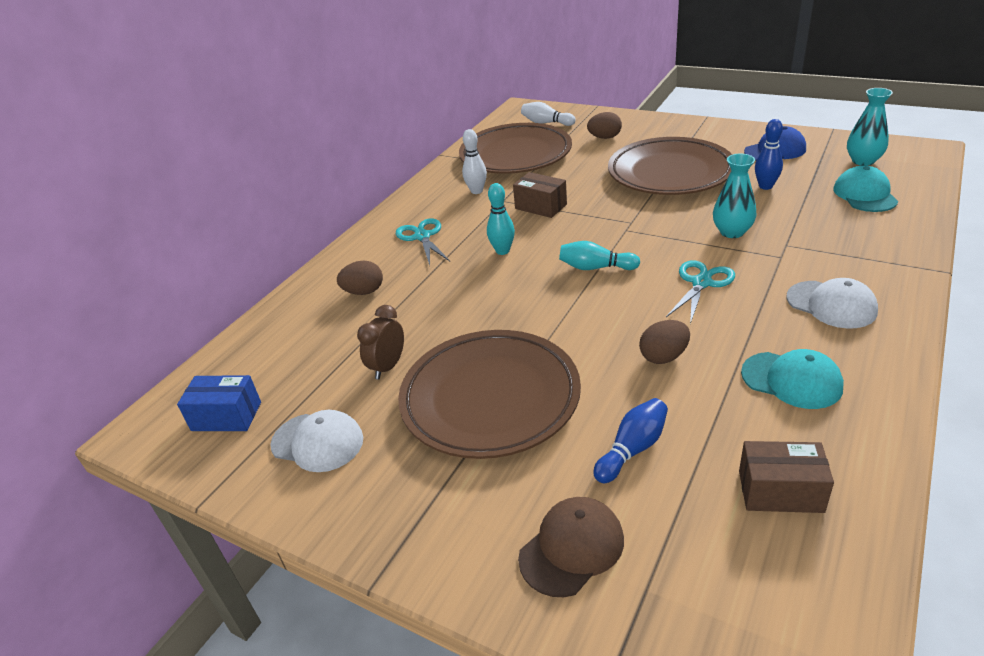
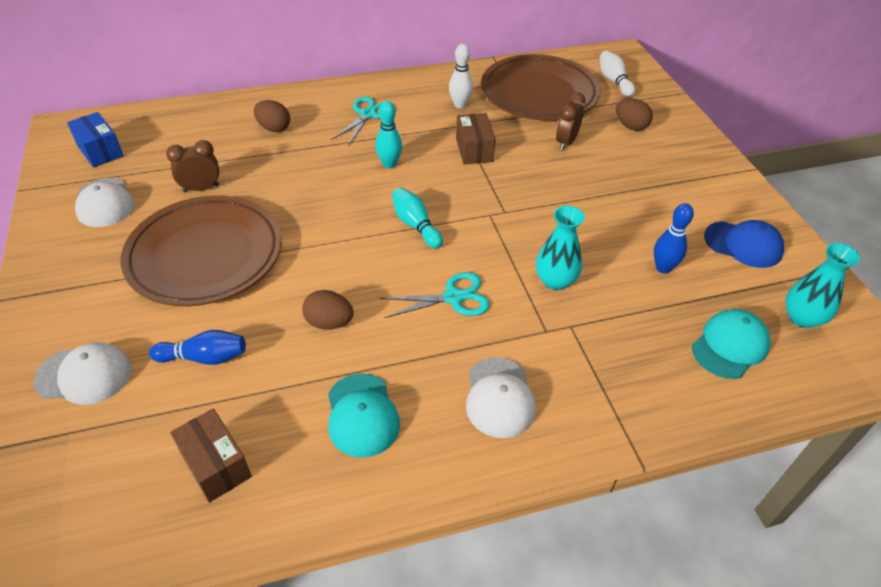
camera: 40 degrees right, 10 degrees up
(571, 548) = (84, 375): brown cap -> white cap
(587, 167) = (566, 142): none -> brown clock
(670, 173) = (615, 195): brown plate -> none

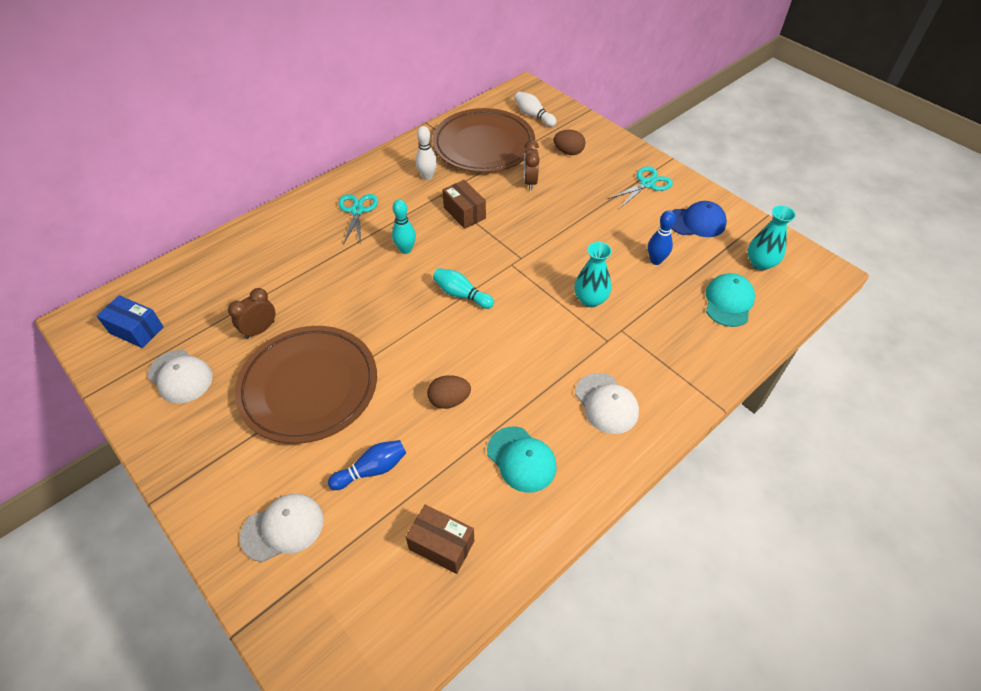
camera: 25 degrees left, 5 degrees up
(274, 128) = (284, 251): brown egg -> none
(453, 297) = (527, 342): turquoise scissors -> turquoise scissors (647, 184)

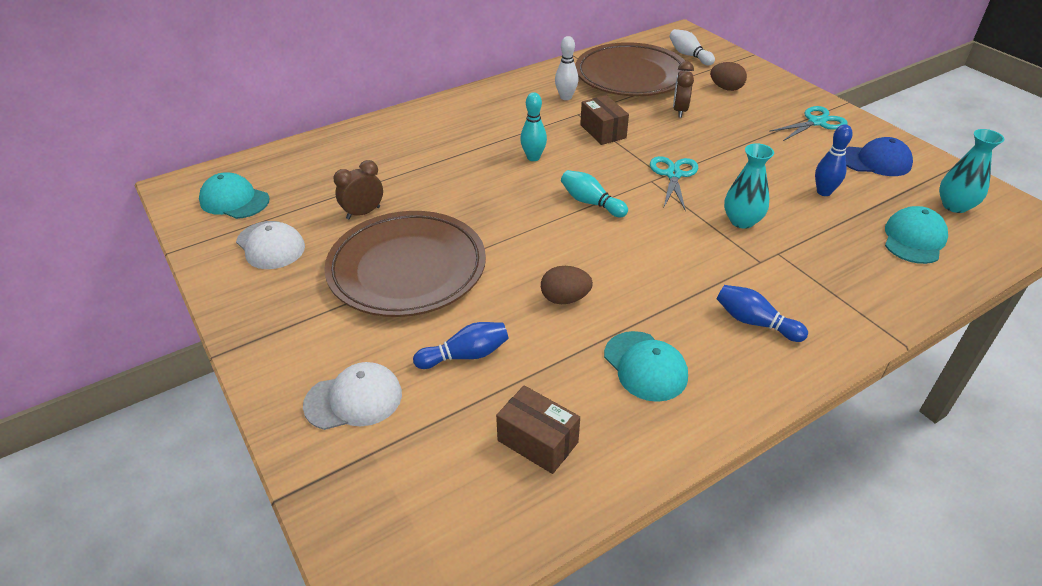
camera: 10 degrees right, 10 degrees down
(136, 330) = (234, 200): blue box -> turquoise cap
(357, 211) = (485, 120): turquoise scissors -> turquoise scissors (673, 175)
(606, 403) = (755, 322): white cap -> blue bowling pin

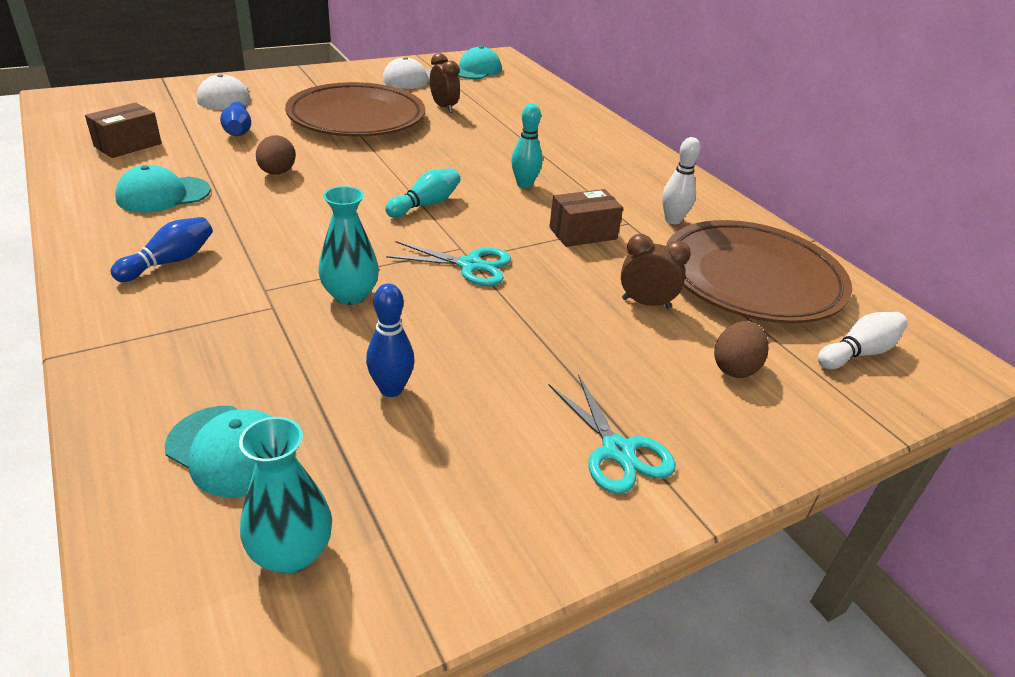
camera: 90 degrees right, 5 degrees down
(875, 161) = (469, 489): blue cap -> none

